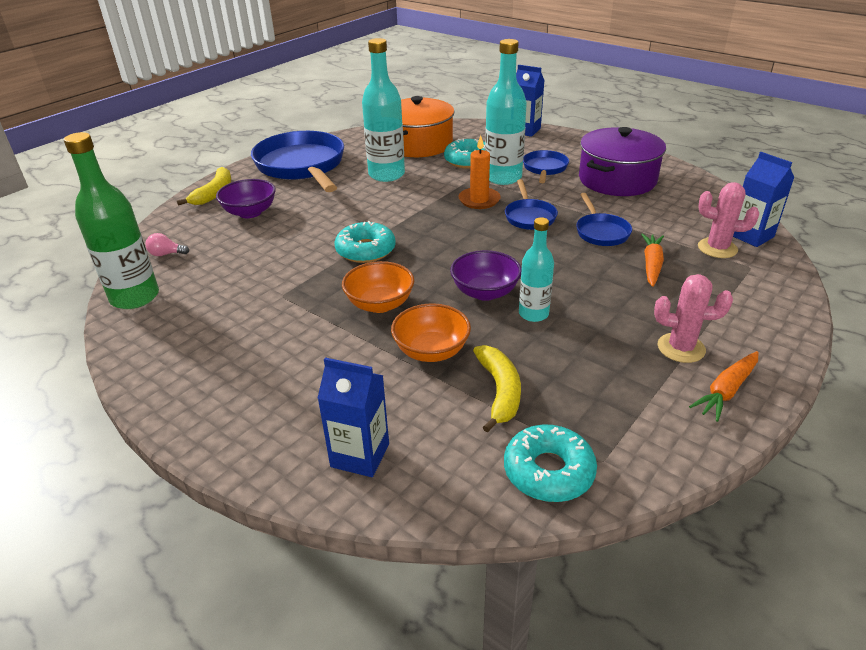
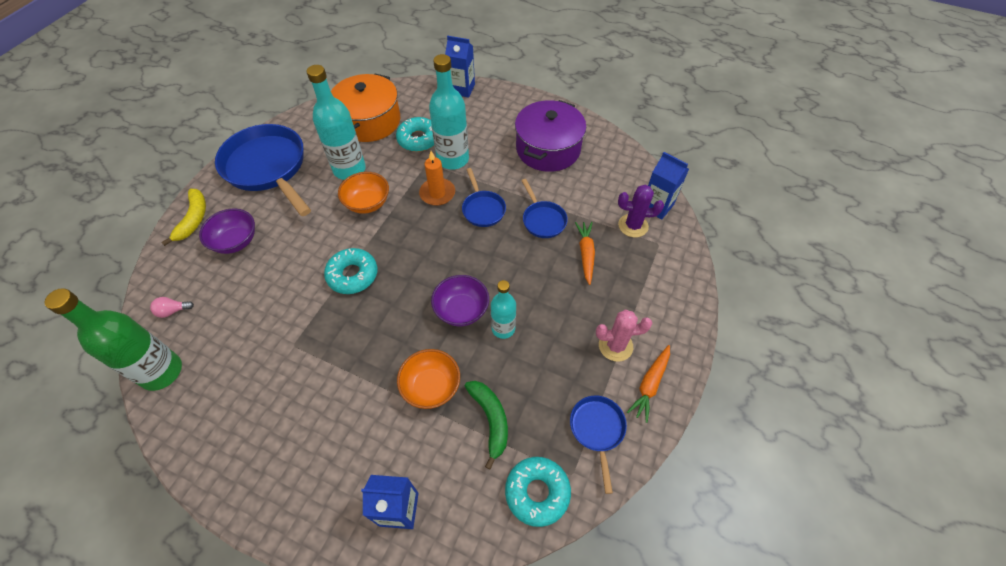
camera: 15 degrees left, 20 degrees up
(380, 304) = (379, 340): orange bowl -> orange bowl (367, 203)
(499, 391) = (490, 420): yellow banana -> green banana
(545, 168) = (486, 142): blue pan -> blue pan (597, 430)
(717, 248) = (633, 226): pink cactus -> purple cactus

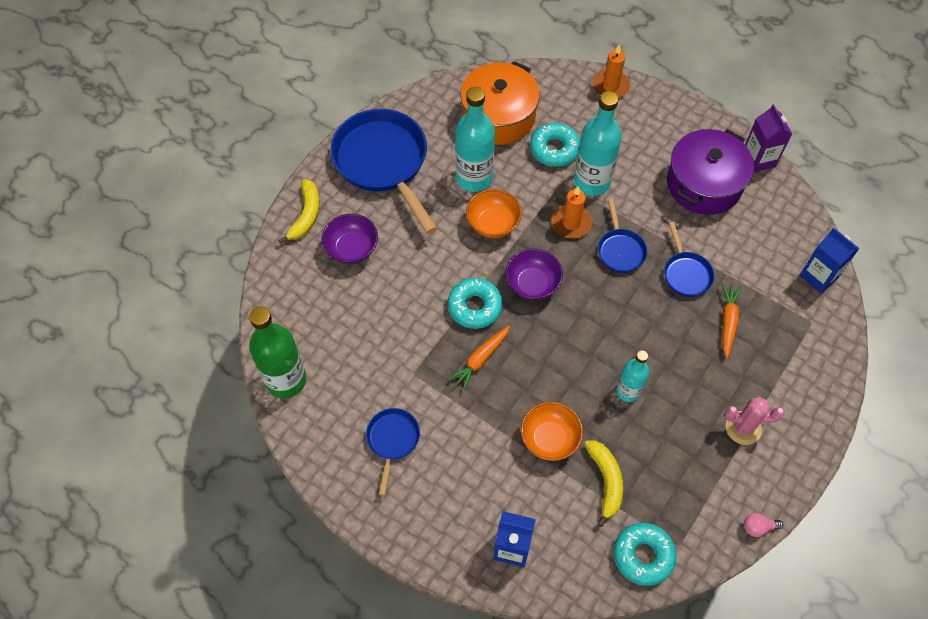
camera: 10 degrees right, 5 degrees up
(173, 311) = (292, 318): pink light bulb -> pink light bulb (758, 527)
(461, 310) = (586, 364): purple bowl -> purple bowl (532, 284)
(462, 89) = (610, 86): blue carton -> orange candle
(490, 420) = (606, 481): green banana -> yellow banana
(590, 126) = (758, 159): none -> purple carton
(597, 430) = (710, 508): blue pan -> blue pan (392, 440)
(633, 226) = (786, 296): purple cactus -> none
(650, 384) = (771, 473): orange carrot -> orange carrot (480, 359)

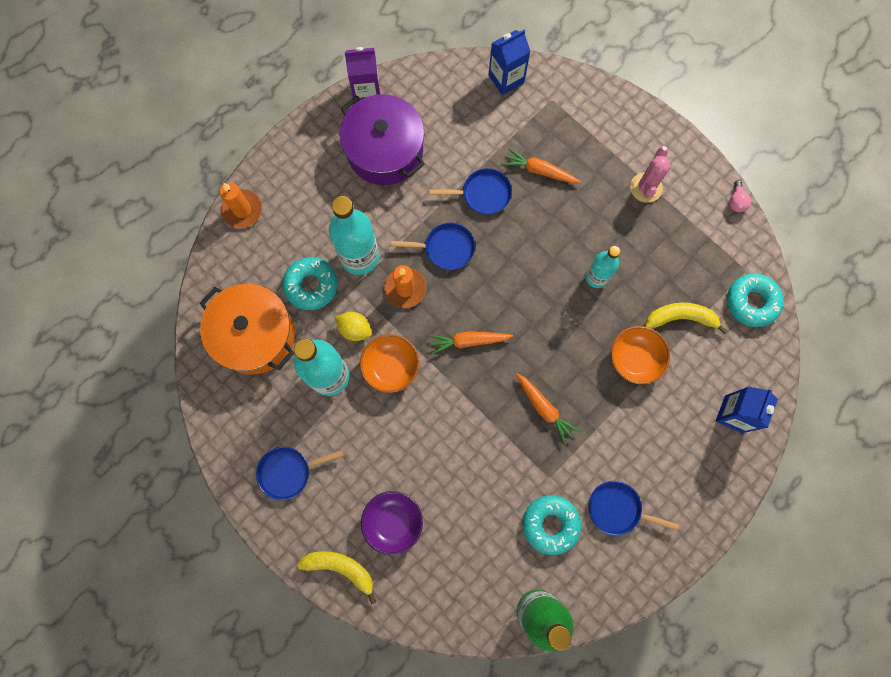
camera: 80 degrees left, 15 degrees up
(383, 162) = (288, 472): blue pan -> blue pan, size x0.49
(475, 307) = (485, 403): turquoise donut -> turquoise donut (550, 524)
(522, 189) = (355, 329): none -> yellow lemon
(532, 284) = (469, 341): purple bowl -> orange carrot

